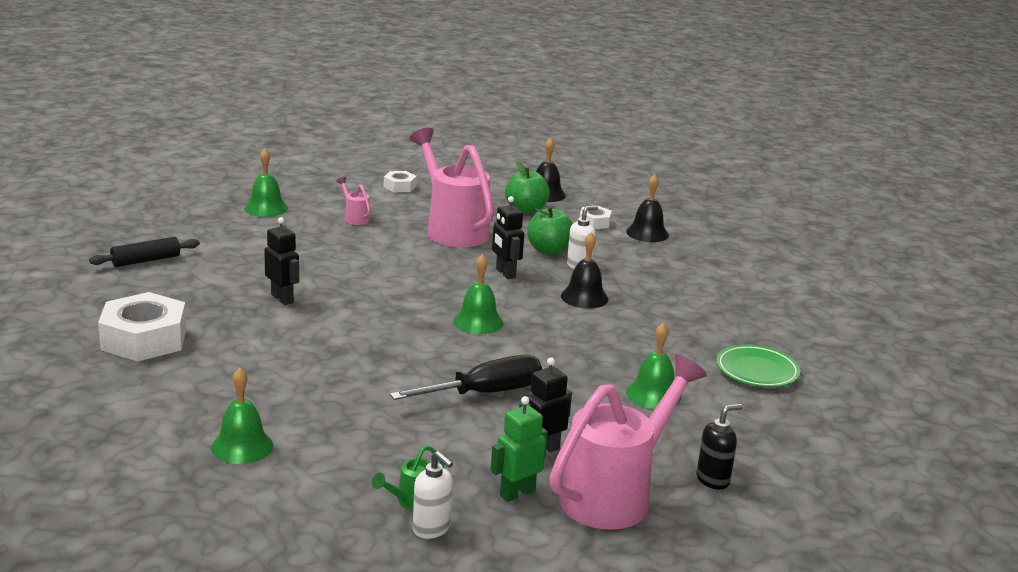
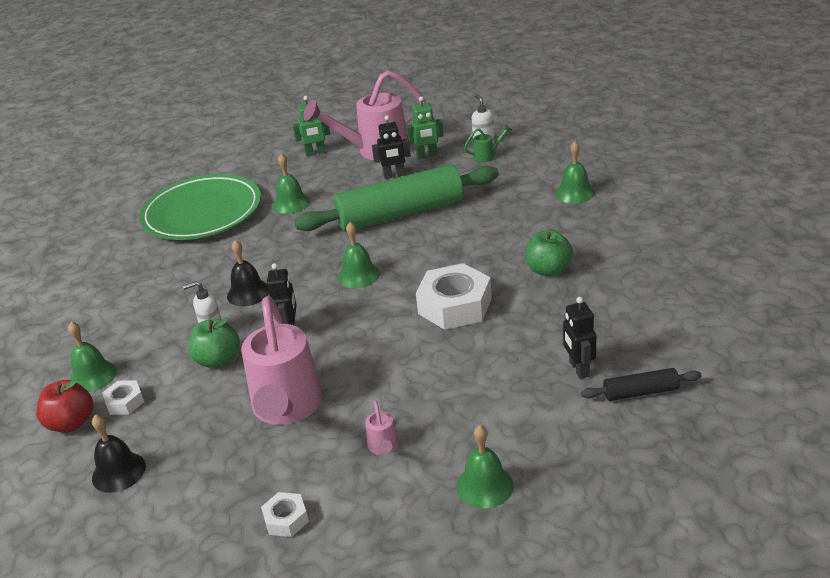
camera: 150 degrees left, 10 degrees up
(144, 339) = (639, 285): white nut -> white nut (455, 306)
(282, 298) = (511, 319): black robot -> black robot (578, 369)
(484, 393) = (400, 214): black screwdriver -> green rolling pin
(525, 209) = (174, 439): green apple -> green apple (548, 270)
(620, 210) = (71, 423): none -> red apple
(647, 233) = (92, 376): black bell -> green bell
(713, 480) = (315, 153): black soap dispenser -> green robot
(757, 371) = (202, 213): green plate -> green plate, size x2.02

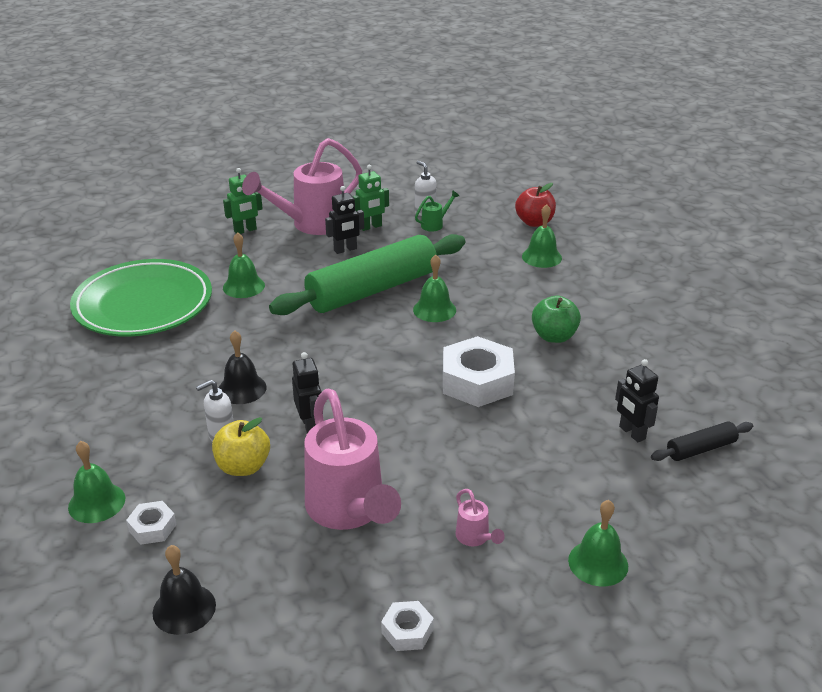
camera: 20 degrees left, 0 degrees up
(71, 423) = (96, 561): red apple -> red apple (534, 222)
(218, 360) = (243, 467): green apple -> yellow apple
(358, 275) = (358, 358): green bell -> green bell (434, 309)

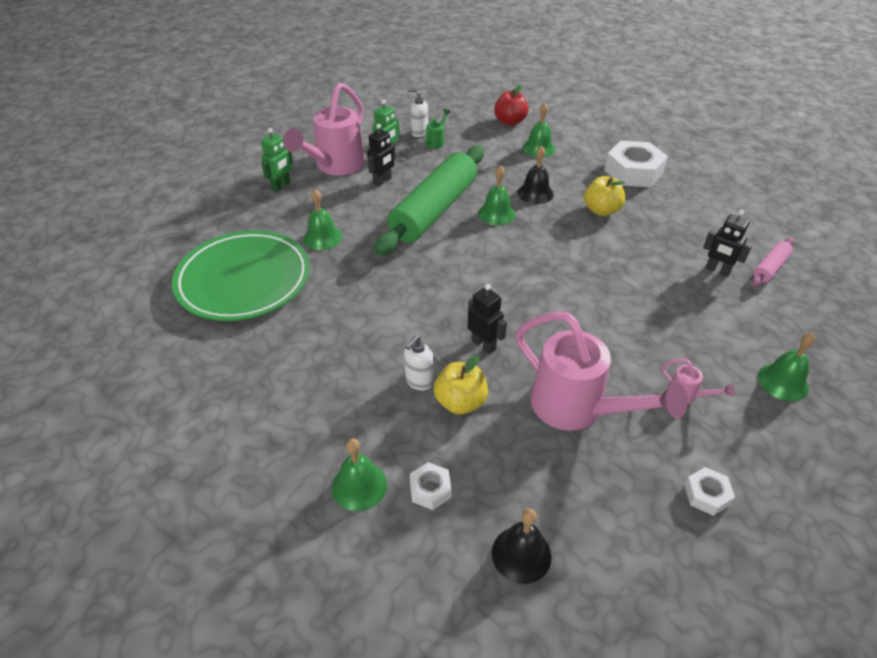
camera: 25 degrees left, 10 degrees up
(242, 388) = (399, 331): black bell -> black bell (535, 193)
(477, 381) = (578, 264): white nut -> white nut (633, 172)
(554, 336) = (601, 210): green apple -> yellow apple
(701, 449) = (770, 268): black rolling pin -> pink rolling pin

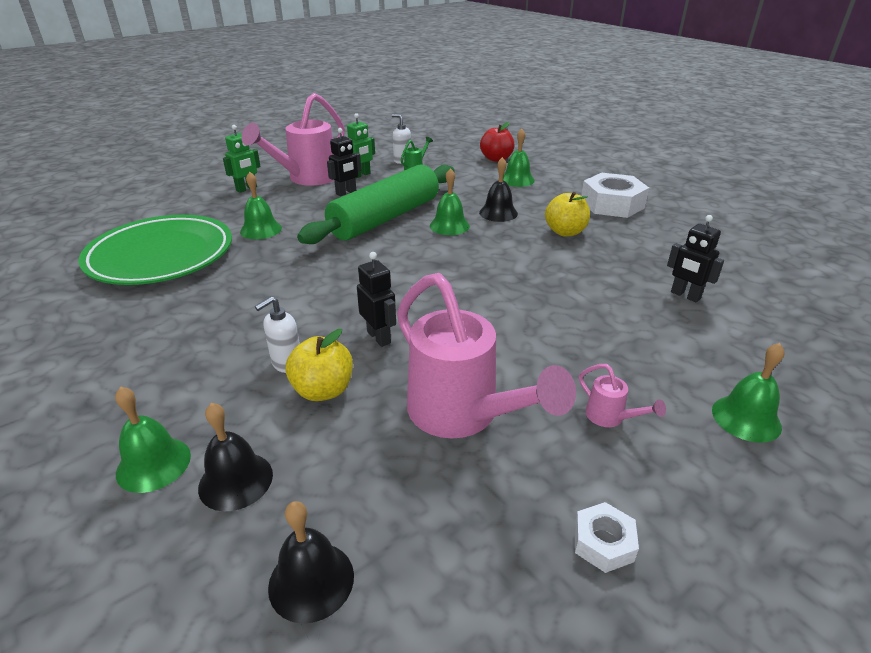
camera: 10 degrees right, 10 degrees down
(430, 489) = (235, 480): white nut -> black bell
(770, 268) = (752, 299): pink rolling pin -> none

